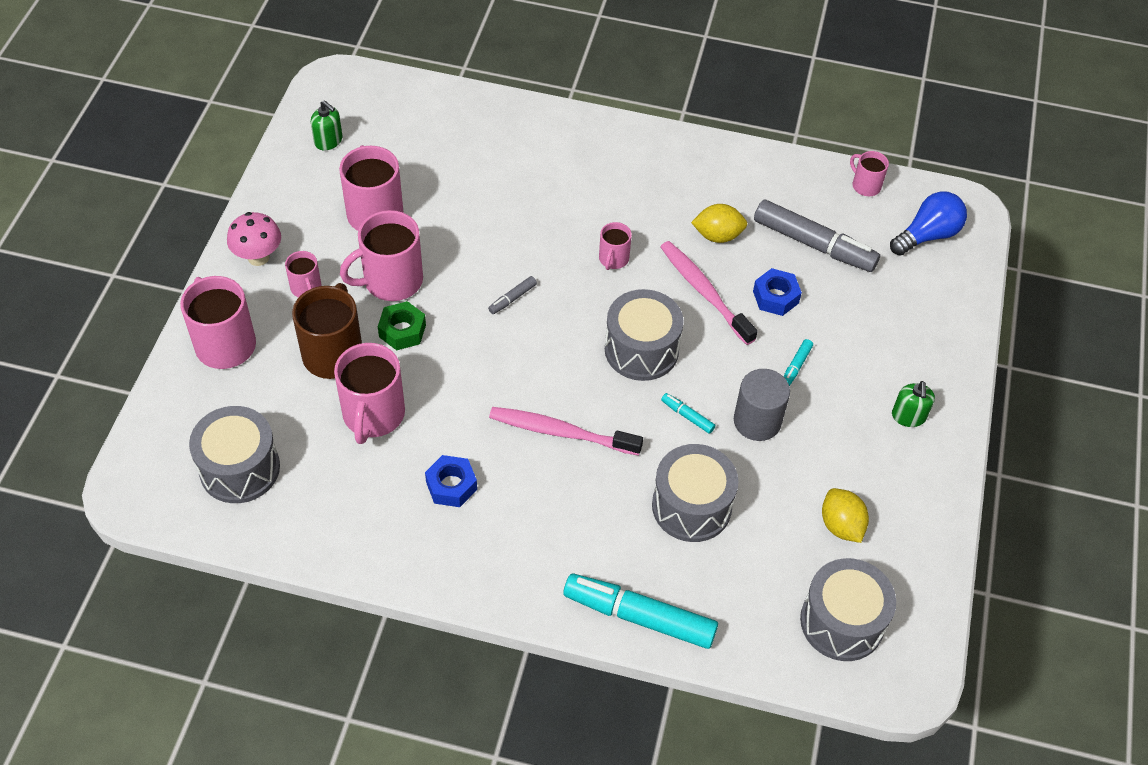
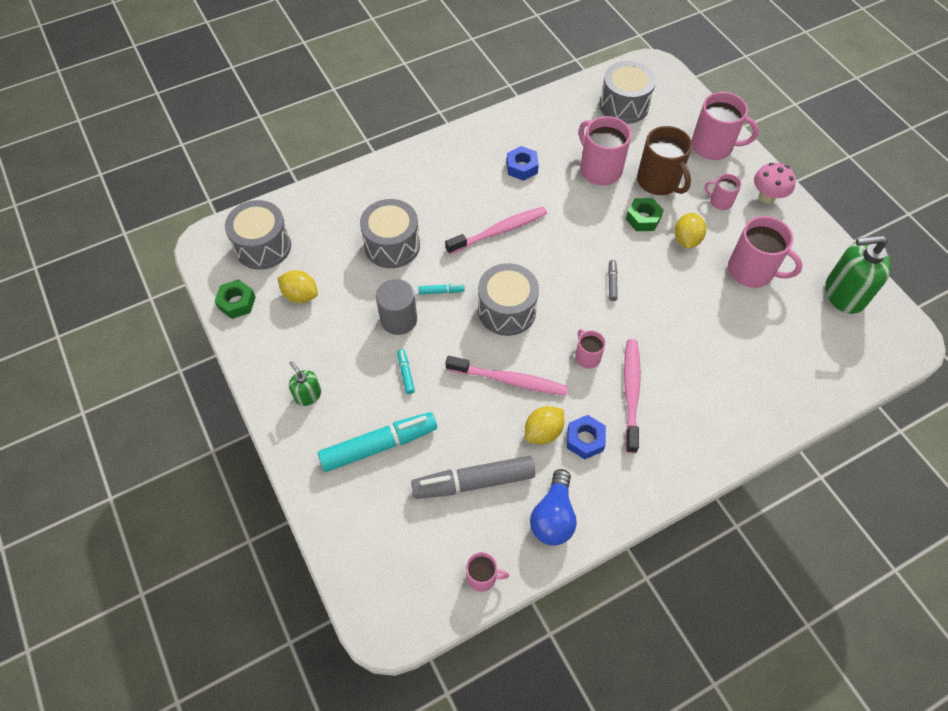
camera: 140 degrees right, 5 degrees up
(328, 141) = (844, 294): green soap dispenser -> green soap dispenser, size x1.91
(391, 281) = (686, 240): pink mug -> yellow lemon
(610, 208) = (631, 393): none -> pink toothbrush
(639, 617) = (369, 178): turquoise marker -> turquoise marker (379, 445)
(775, 297) = (461, 414): blue nut -> blue nut (585, 440)
(919, 571) = (237, 303): none -> green nut
(927, 235) = (398, 566): blue light bulb -> blue light bulb (553, 516)

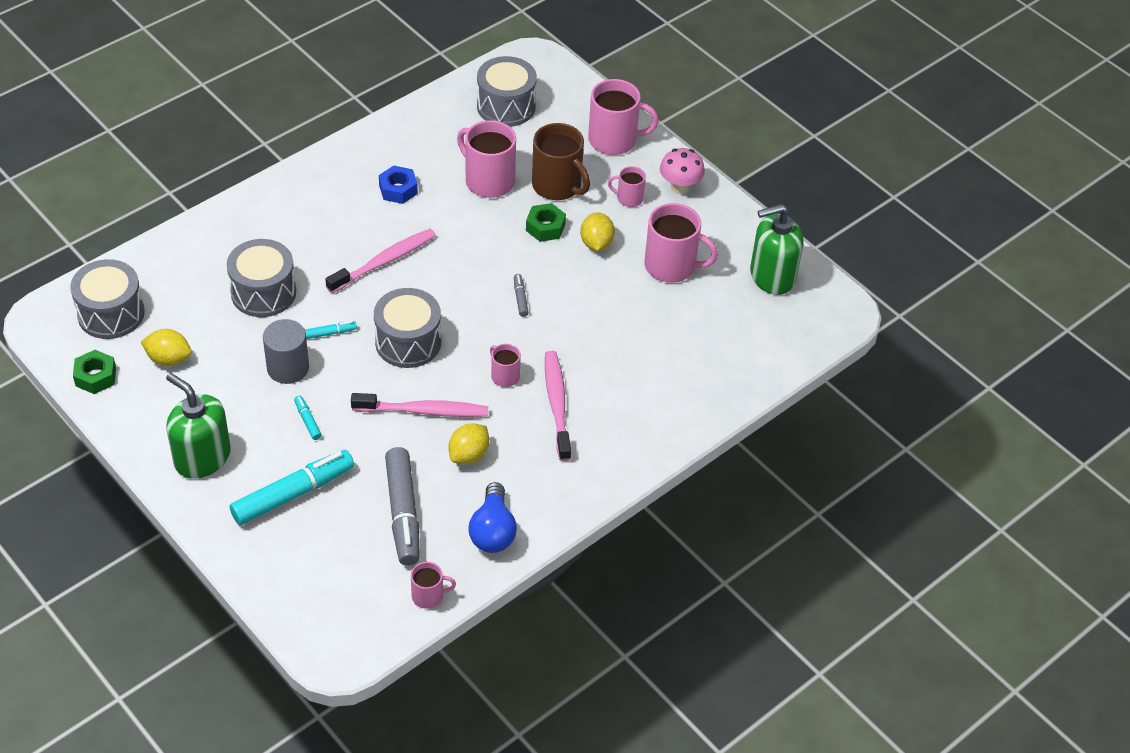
camera: 15 degrees left, 10 degrees down
(308, 395) = (202, 457): green soap dispenser -> green soap dispenser, size x1.91
(474, 482) = (403, 512): grey marker -> grey marker turned 75 degrees counterclockwise
(585, 440) = (514, 456): blue nut -> none

